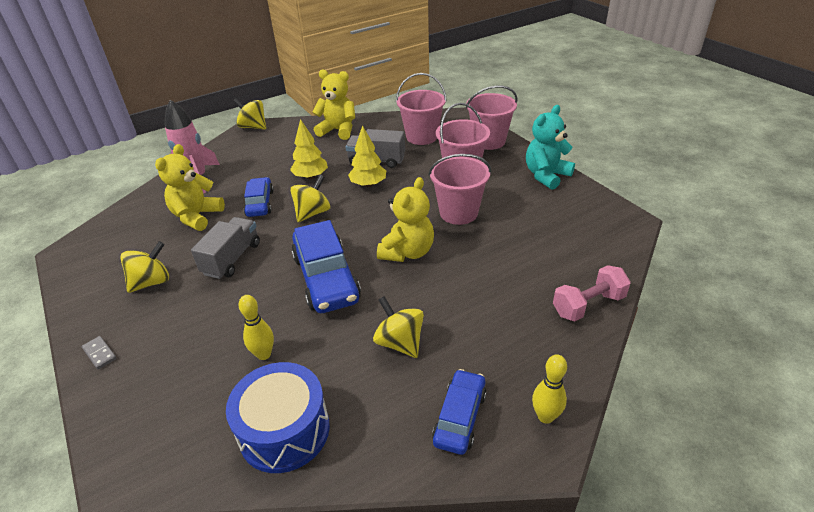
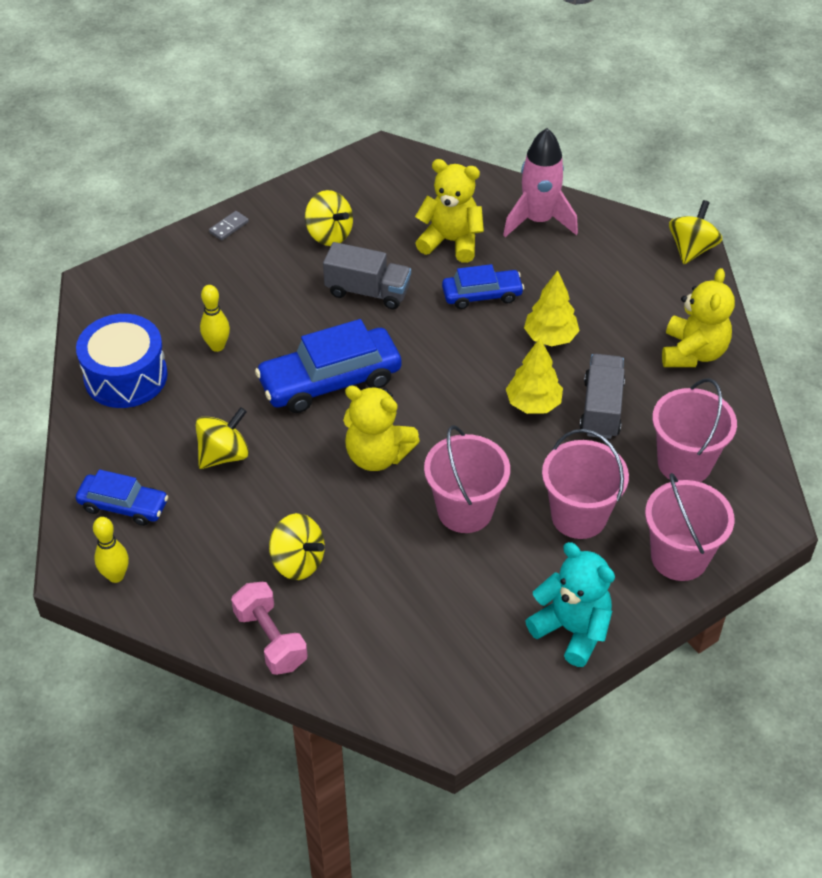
camera: 85 degrees right, 10 degrees up
(312, 213) = (461, 351): yellow spinning top -> yellow spinning top (298, 562)

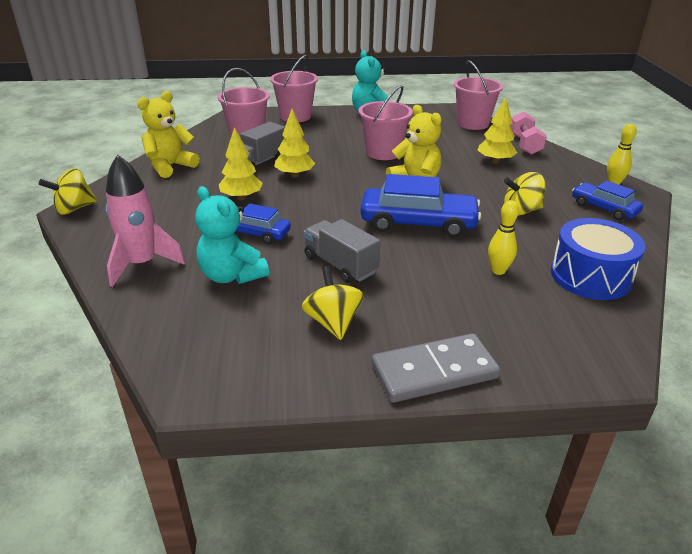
camera: 150 degrees left, 15 degrees down
(229, 227) = (434, 372): grey domino -> grey domino, size x2.43
(298, 562) = (495, 161): yellow spinning top -> yellow tree
(451, 241) = (232, 275): yellow teddy bear -> turquoise teddy bear
(579, 516) = (325, 136): pink bucket -> pink bucket (472, 123)

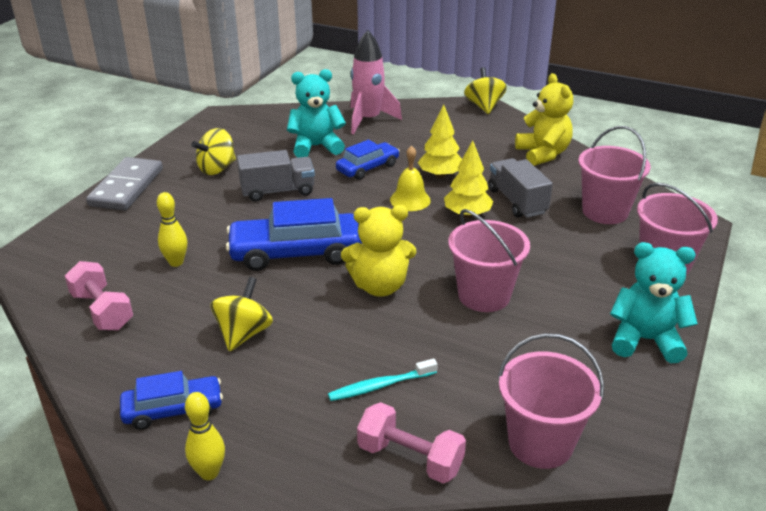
camera: 120 degrees right, 0 degrees up
(294, 200) = (410, 200): none -> yellow bell
(333, 322) = (217, 168): yellow spinning top -> yellow spinning top turned 120 degrees clockwise
(418, 223) = (296, 252): blue car -> blue car turned 45 degrees clockwise
(495, 161) = (380, 386): yellow tree -> turquoise toothbrush
(590, 276) = (102, 311): blue drum -> pink dumbbell

